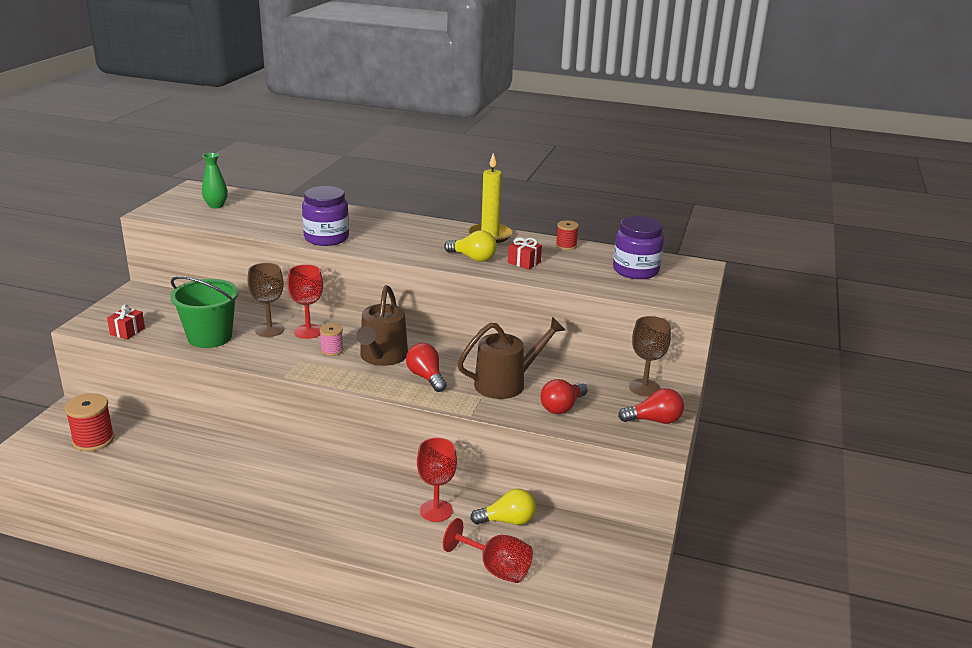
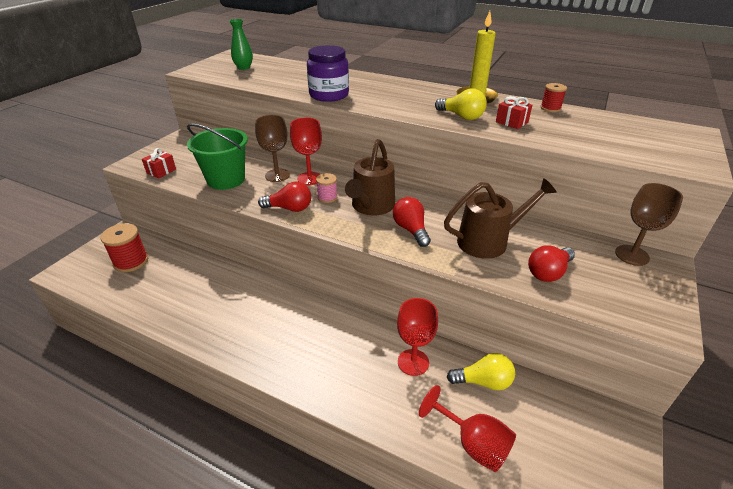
camera: 10 degrees right, 10 degrees up
(635, 270) = (627, 134): purple jar -> none
(654, 420) = (652, 296): red light bulb -> red light bulb (289, 208)

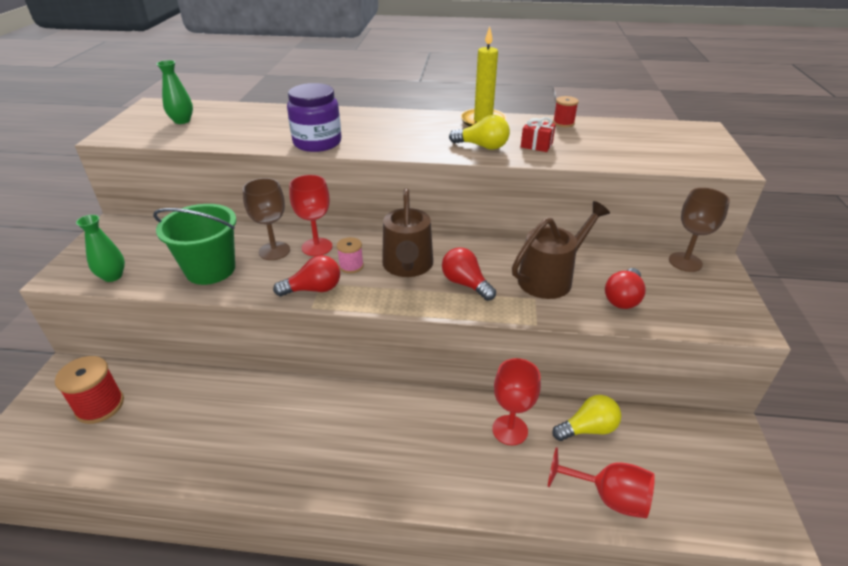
camera: 20 degrees left, 0 degrees up
(161, 171) = (112, 276): red gift -> green vase

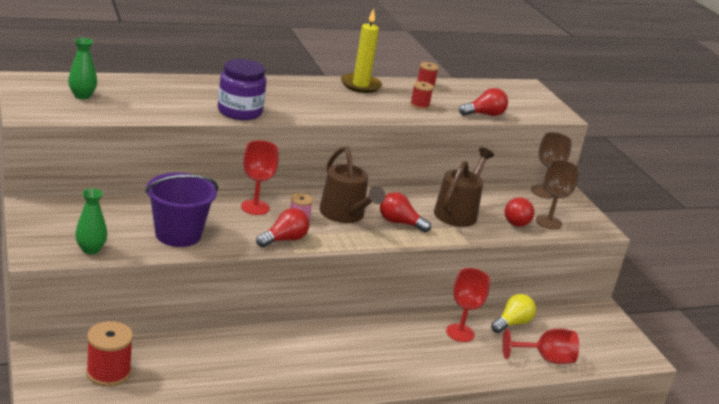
camera: 30 degrees left, 10 degrees down
(210, 269) = (178, 234): green bucket -> purple bucket
(274, 251) = (220, 214): brown goblet -> brown goblet (548, 222)
(482, 146) = (379, 108): yellow light bulb -> none
(536, 145) = (419, 105): red gift -> red spool
(615, 160) = (484, 114): none -> red light bulb

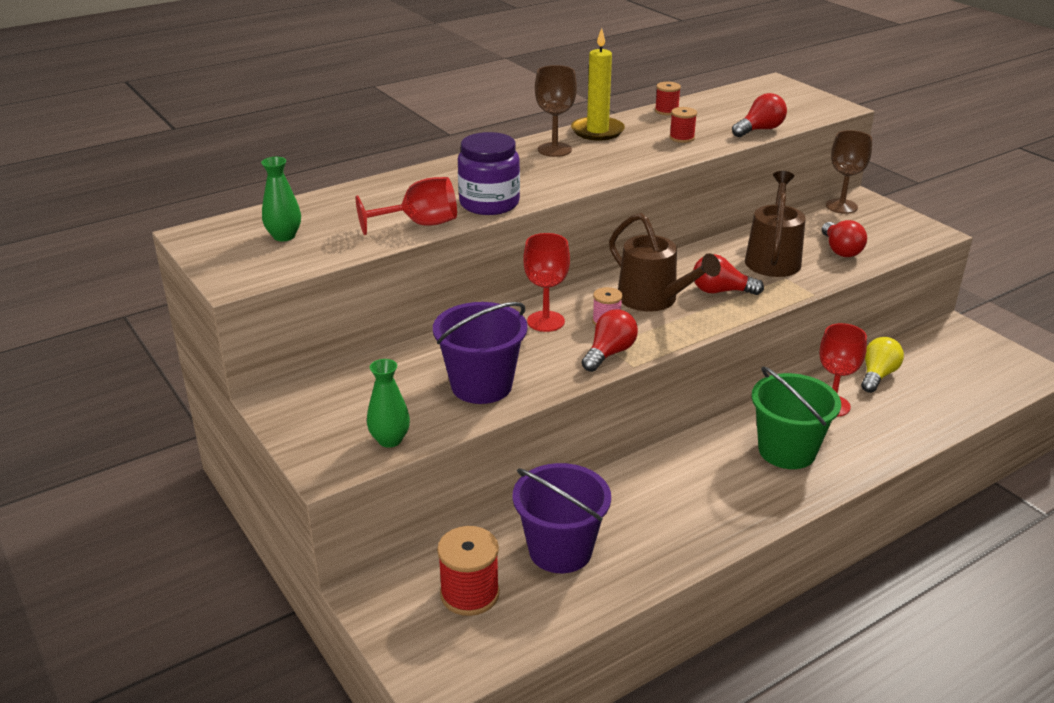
camera: 10 degrees left, 5 degrees up
(189, 365) = (560, 550): none -> purple bucket
(402, 352) = (787, 451): none -> green bucket
(545, 359) = (942, 408): red goblet -> red goblet (419, 224)
(548, 222) = (876, 241): brown goblet -> brown goblet (554, 150)

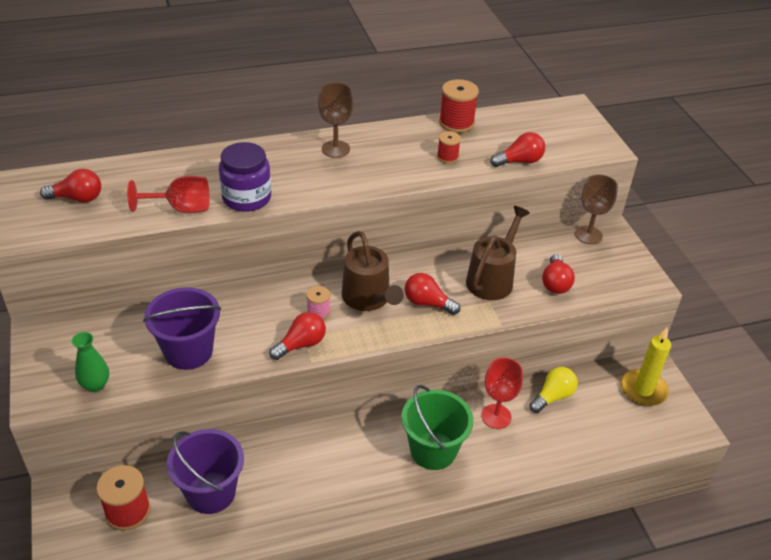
camera: 15 degrees right, 10 degrees up
(284, 236) = (77, 198): green vase -> red light bulb
(545, 321) = (272, 300): red goblet -> none
(597, 131) = (383, 135): yellow candle -> yellow candle (643, 390)
(666, 111) = (456, 123): red spool -> red spool, size x1.73

